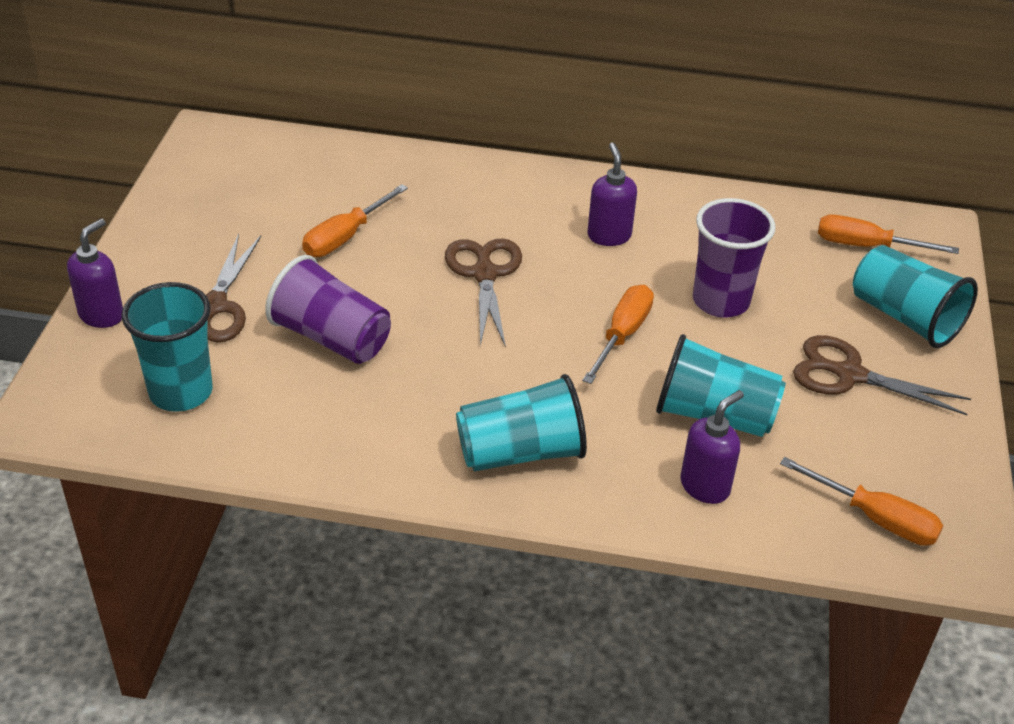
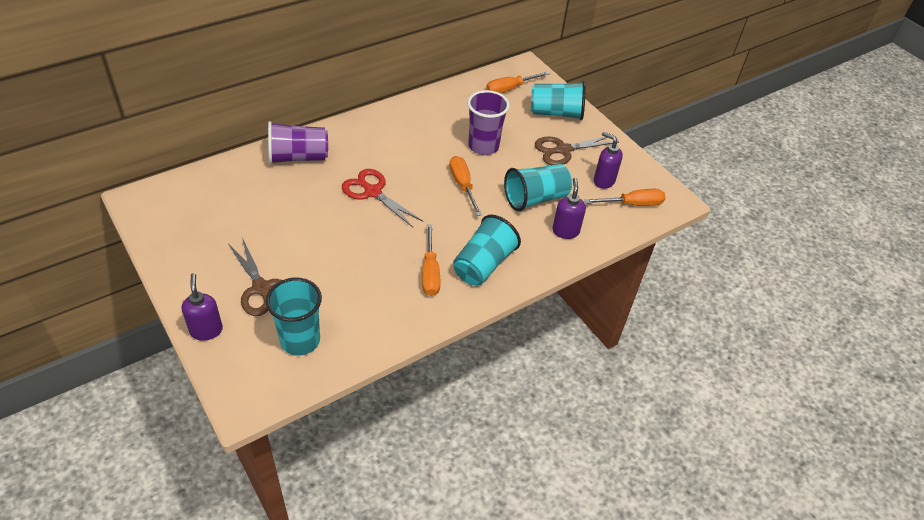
camera: 45 degrees left, 5 degrees up
(331, 338) = (340, 266): purple cup -> purple cup (298, 157)
(345, 237) = (284, 212): orange screwdriver -> orange screwdriver (430, 272)
(485, 274) = (373, 192): brown scissors -> red scissors
(609, 236) = (405, 142): purple soap dispenser -> purple soap dispenser (603, 181)

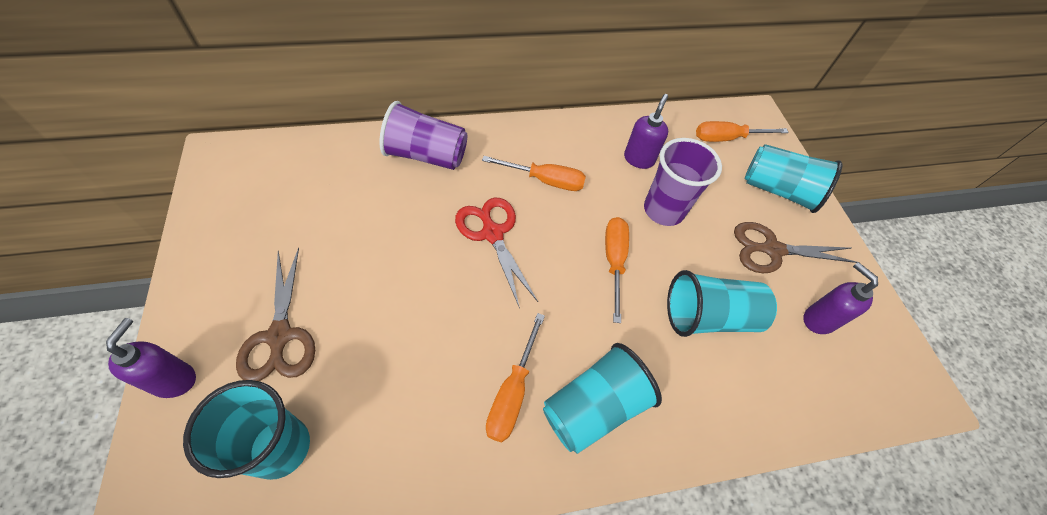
camera: 20 degrees right, 10 degrees up
(565, 231) = (736, 389): purple soap dispenser -> purple soap dispenser (639, 159)
(633, 204) = (854, 376): orange screwdriver -> orange screwdriver (545, 180)

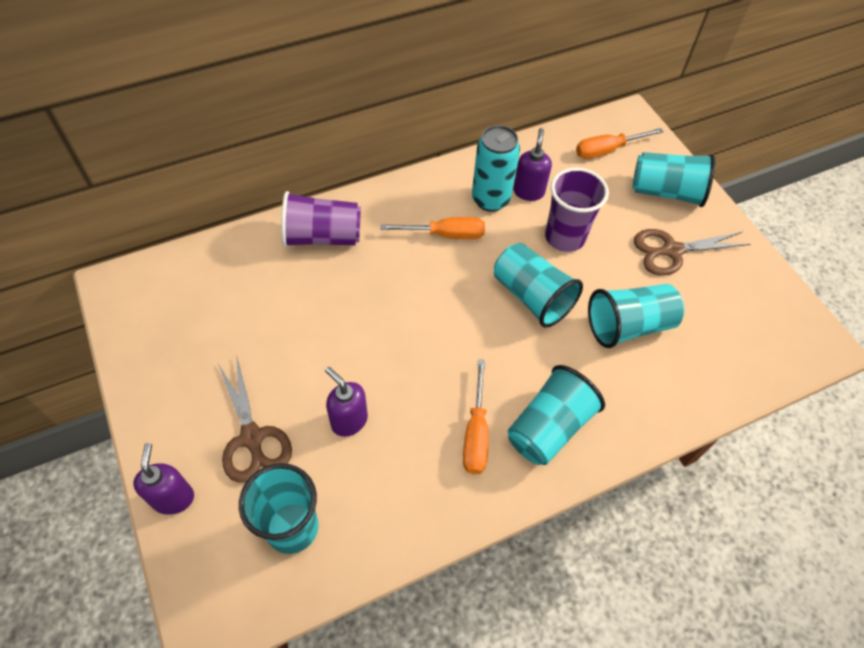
camera: 10 degrees left, 0 degrees up
(492, 234) = (412, 298): red scissors -> none
(599, 158) = (490, 199): none -> turquoise can
(614, 261) = (532, 296): orange screwdriver -> turquoise cup
(818, 319) = (724, 304): purple soap dispenser -> purple soap dispenser (349, 420)

